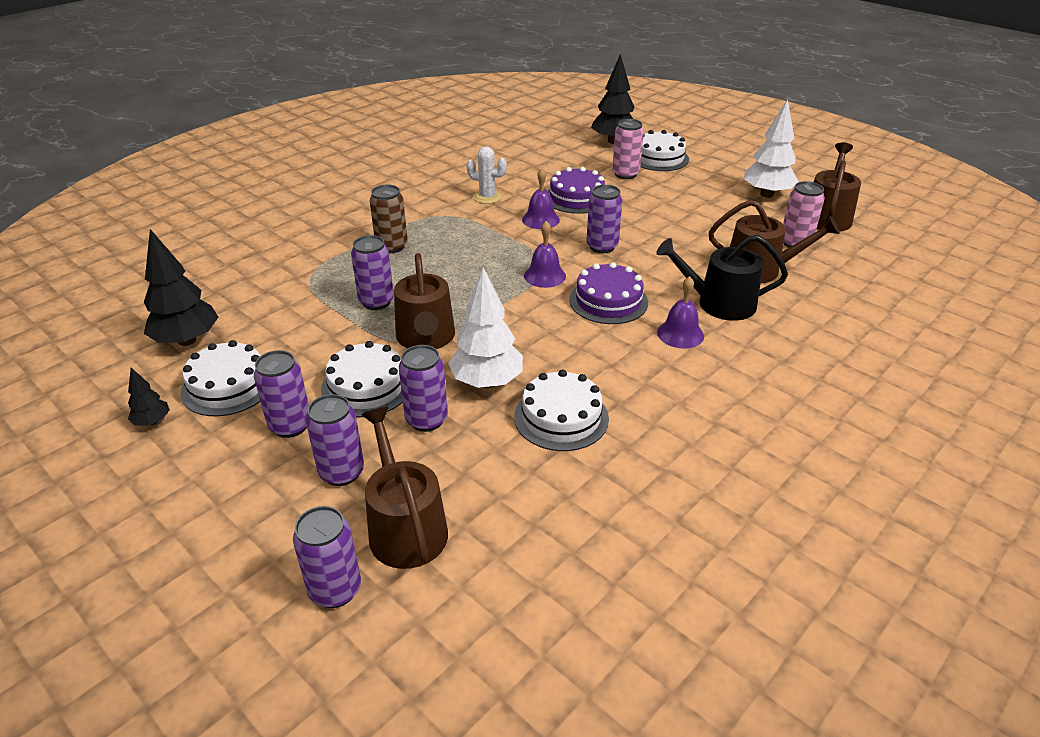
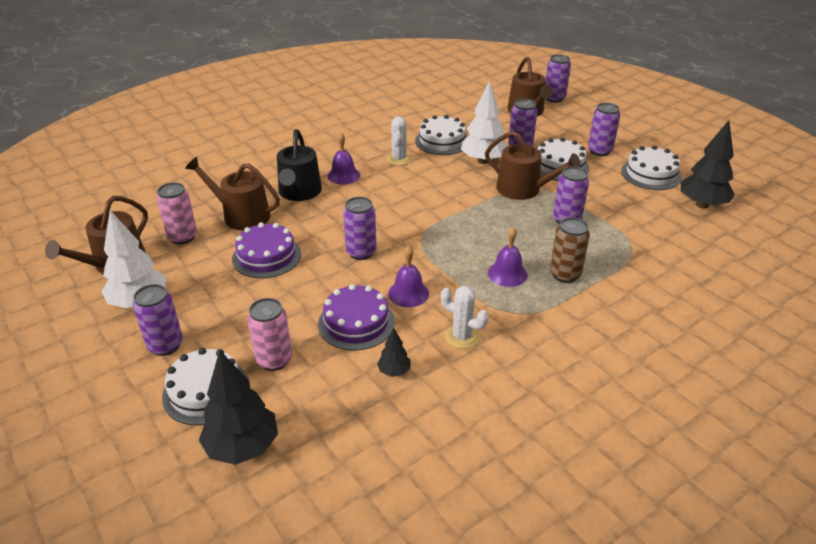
camera: 170 degrees left, 0 degrees up
(152, 422) = (684, 160): black tree -> black tree (394, 371)
(342, 472) = (563, 131): purple can -> purple can (165, 345)
(426, 338) = (524, 189): brown watering can -> brown watering can turned 120 degrees clockwise
(544, 276) = (424, 228): purple bell -> purple bell (507, 274)
(608, 301) = (381, 202): purple cake -> purple cake (266, 256)
(616, 371) = (399, 159): none -> white cactus
(718, 303) = (299, 192): black watering can -> black watering can turned 75 degrees clockwise

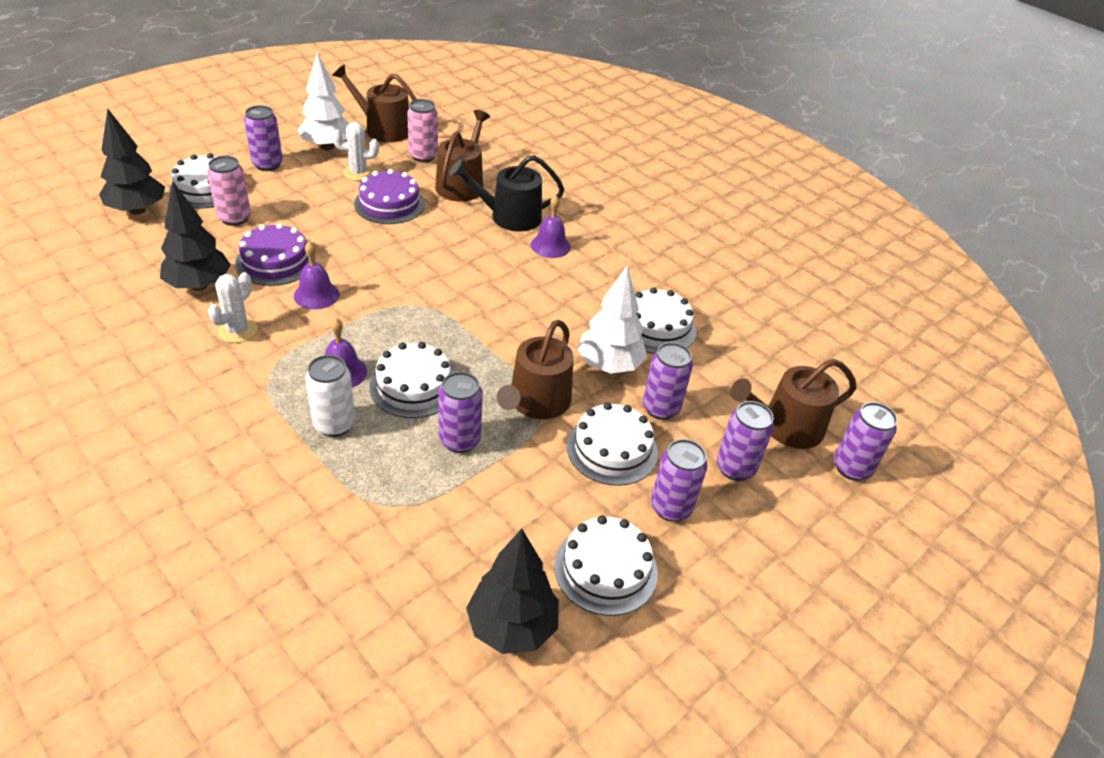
camera: 80 degrees right, 5 degrees up
(361, 252) = (392, 262): purple can -> purple can (735, 468)
(394, 371) = (199, 285): black tree -> black tree, size x2.02
(399, 159) = (598, 288): white cactus -> white cactus (358, 173)
(516, 239) = (414, 386): none -> white cake
(565, 275) = (334, 424): brown can -> white can

